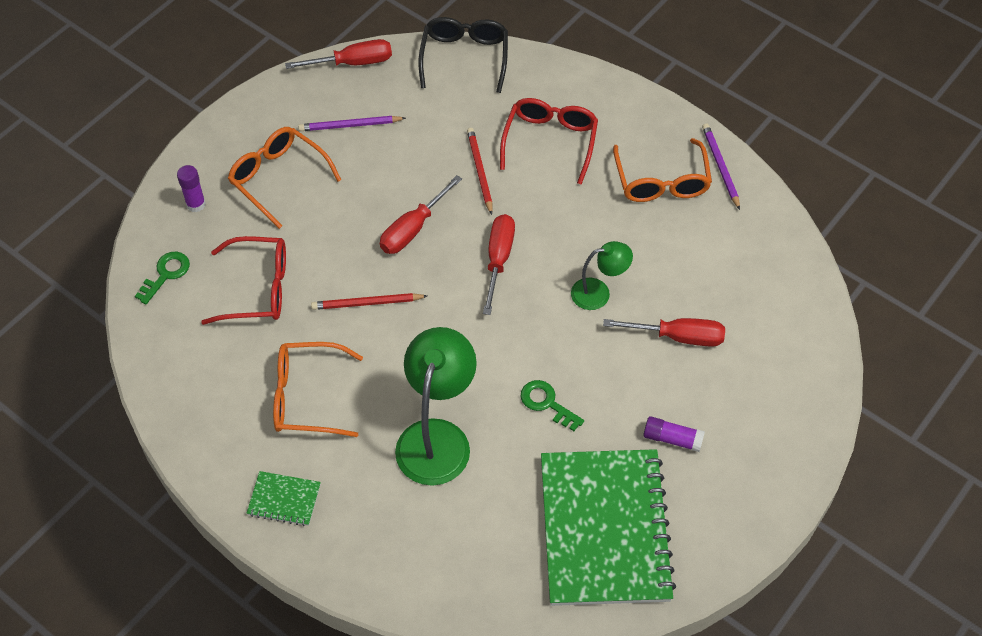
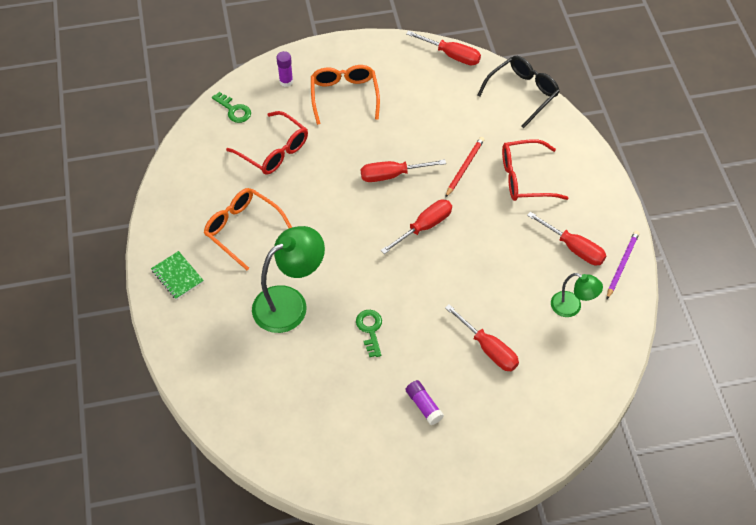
camera: 40 degrees right, 0 degrees up
(166, 274) = (234, 110): green key -> green key turned 60 degrees clockwise
(350, 125) = (414, 91): purple pencil -> none
(367, 303) = (324, 200): red pencil -> none
(550, 142) = (525, 178): red glasses -> red glasses turned 150 degrees counterclockwise
(598, 293) = (465, 288): green lamp -> green lamp (572, 307)
(604, 529) = (332, 426): green notebook -> none
(661, 181) = (573, 248): orange glasses -> red screwdriver

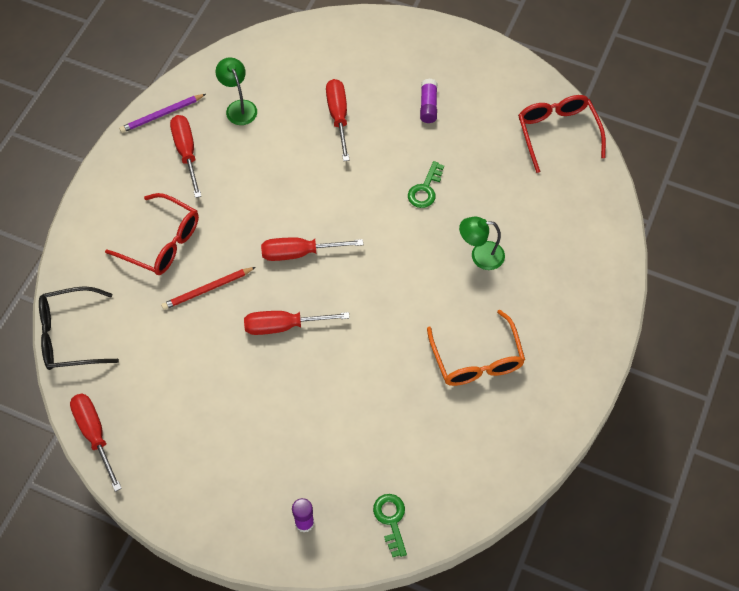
camera: 145 degrees left, 5 degrees up
(177, 276) = (572, 347): green notebook -> none
(273, 150) = (383, 434): red glasses -> red glasses (557, 133)
(290, 303) = (480, 256): green lamp -> green lamp, size x0.56
(344, 96) = (256, 457): orange glasses -> none
(392, 175) = (284, 326): red screwdriver -> red screwdriver turned 150 degrees clockwise

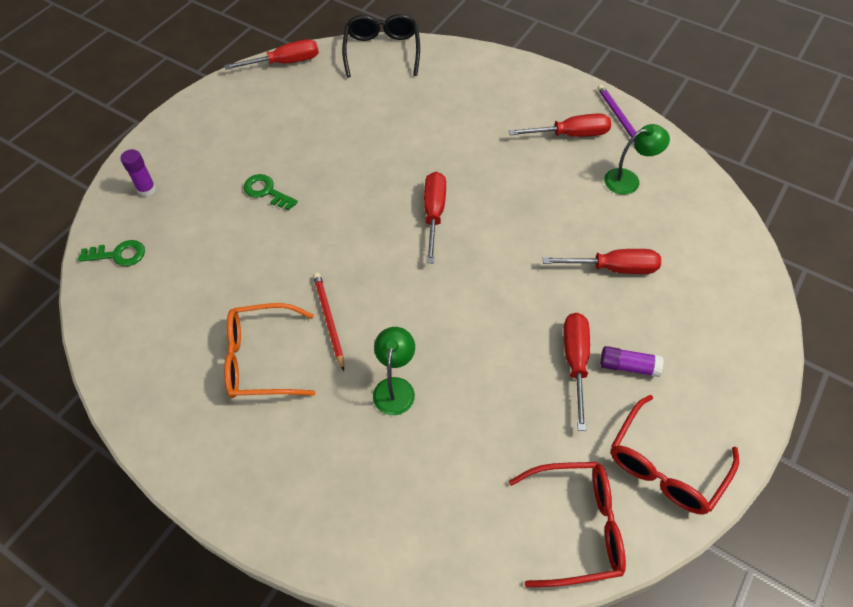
camera: 100 degrees right, 5 degrees down
(161, 242) = (466, 111): red glasses -> red glasses (665, 465)
(207, 289) = (406, 140): red pencil -> red pencil (329, 320)
(284, 326) = (351, 193): red screwdriver -> red screwdriver (575, 362)
(425, 189) = (499, 343): green key -> green key (266, 191)

